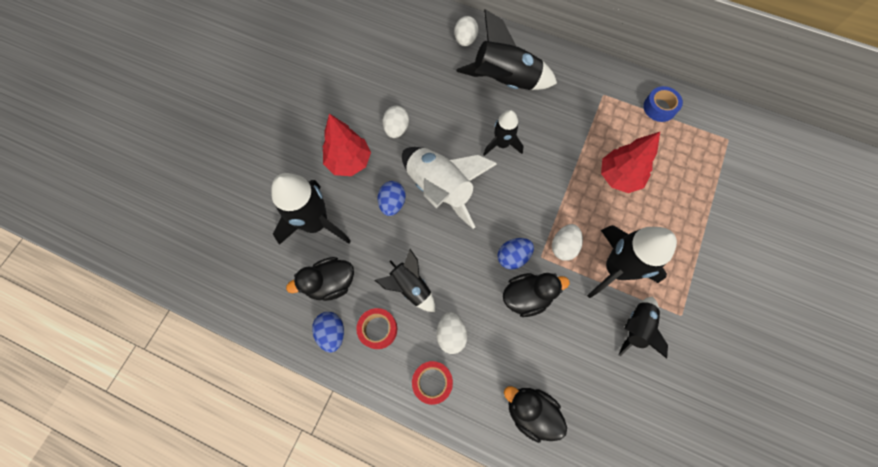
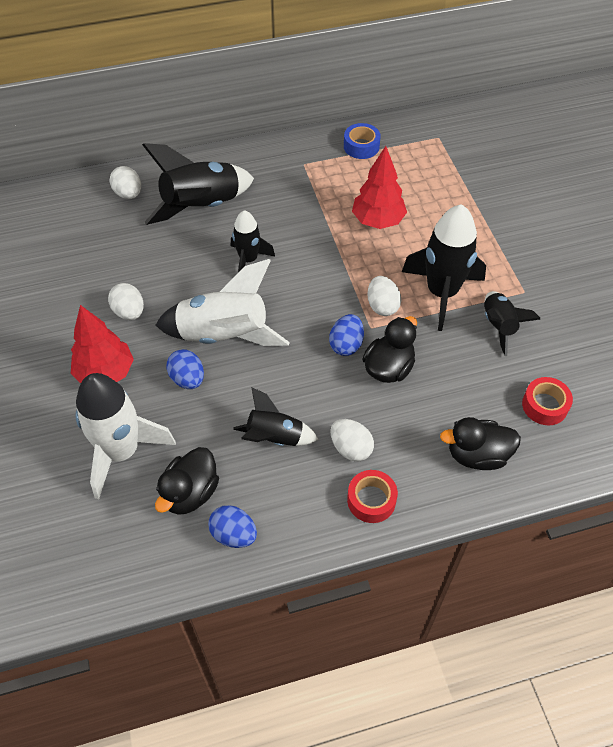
camera: 40 degrees left, 15 degrees down
(316, 223) = (122, 451): black rocket -> white rocket
(378, 329) = (277, 496): red tape -> red tape (544, 405)

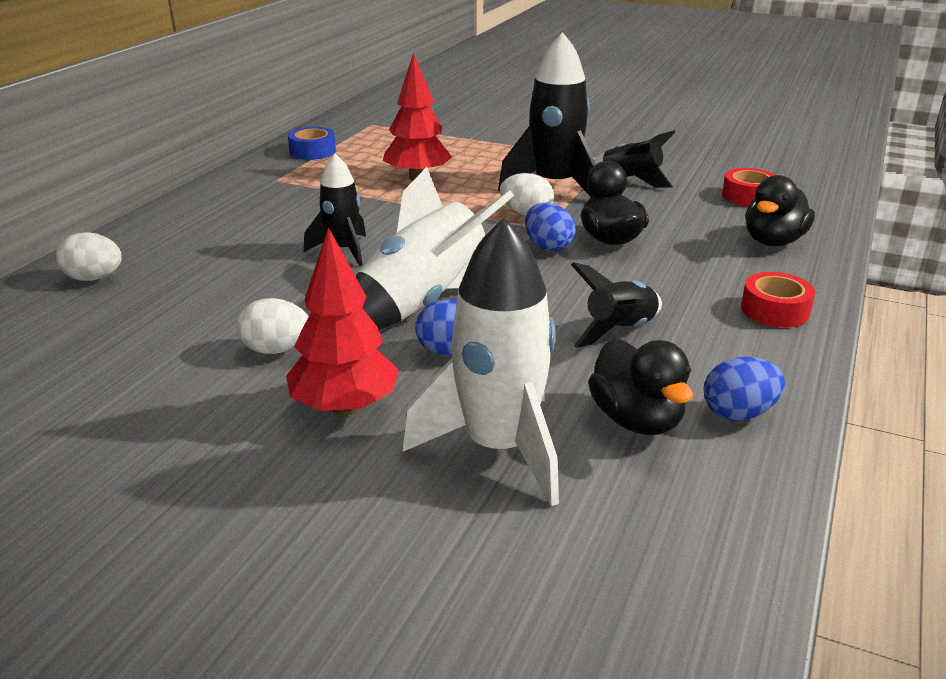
camera: 50 degrees left, 25 degrees down
(202, 206) = (214, 246): black rocket -> none
(351, 448) = (690, 295): white egg -> none

